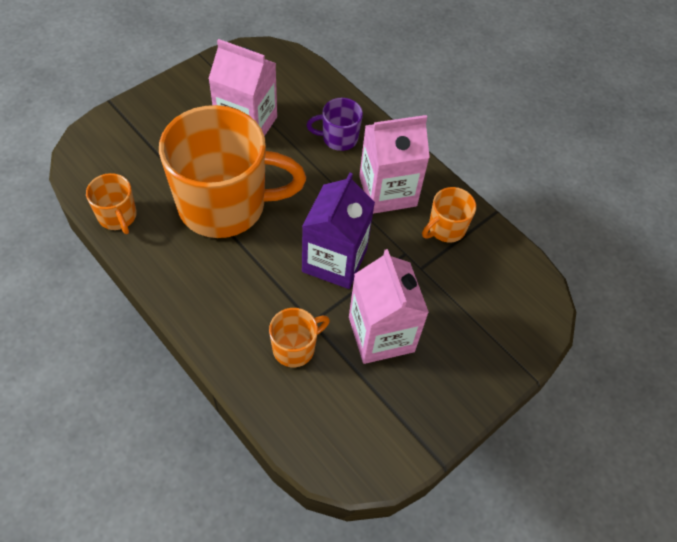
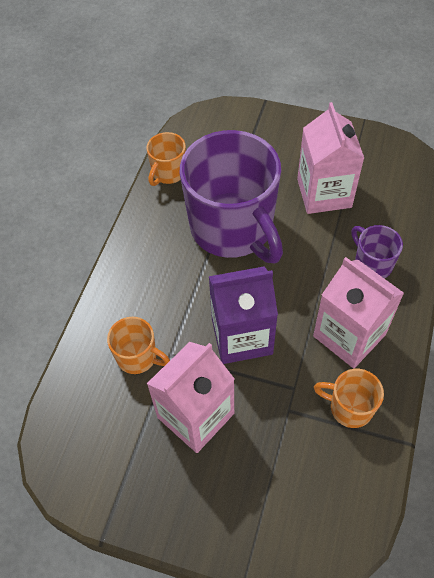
camera: 65 degrees right, 0 degrees up
(225, 205) = (233, 229): orange mug -> purple mug

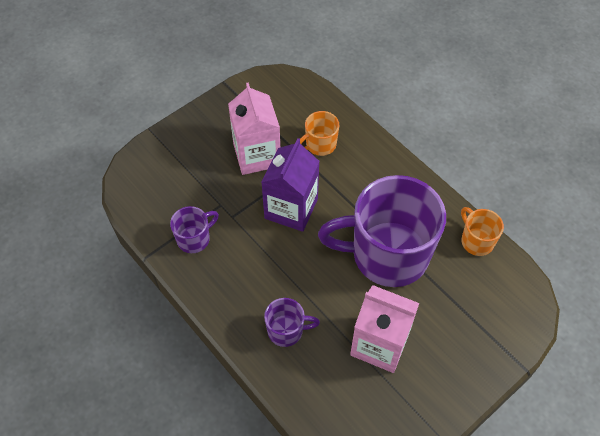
camera: 120 degrees right, 0 degrees up
(349, 335) = (242, 273): pink carton -> none
(349, 407) = (194, 239): orange mug -> purple mug

